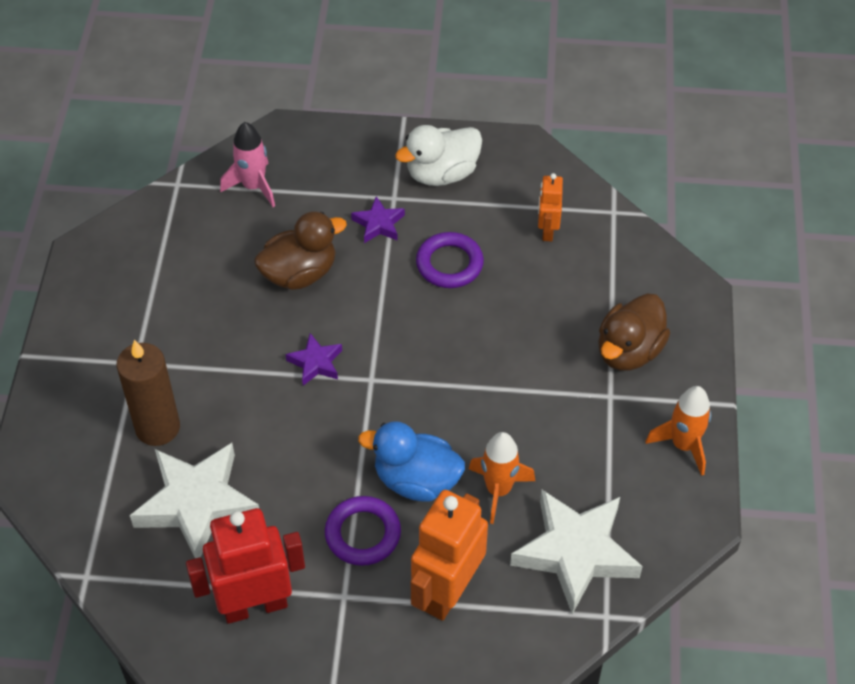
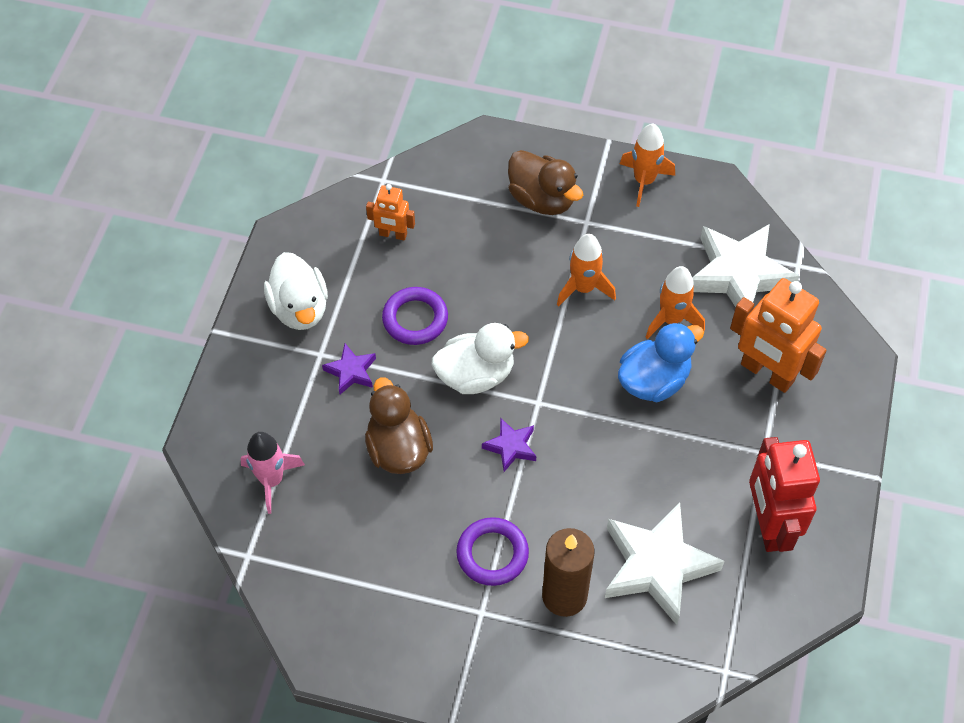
camera: 80 degrees left, 5 degrees up
(363, 534) = (704, 430): purple ring -> purple ring (492, 554)
(393, 323) = (476, 375): none -> white duck
(416, 480) = (654, 381): blue duck -> blue duck turned 150 degrees counterclockwise
(521, 403) = (583, 288): none -> orange rocket

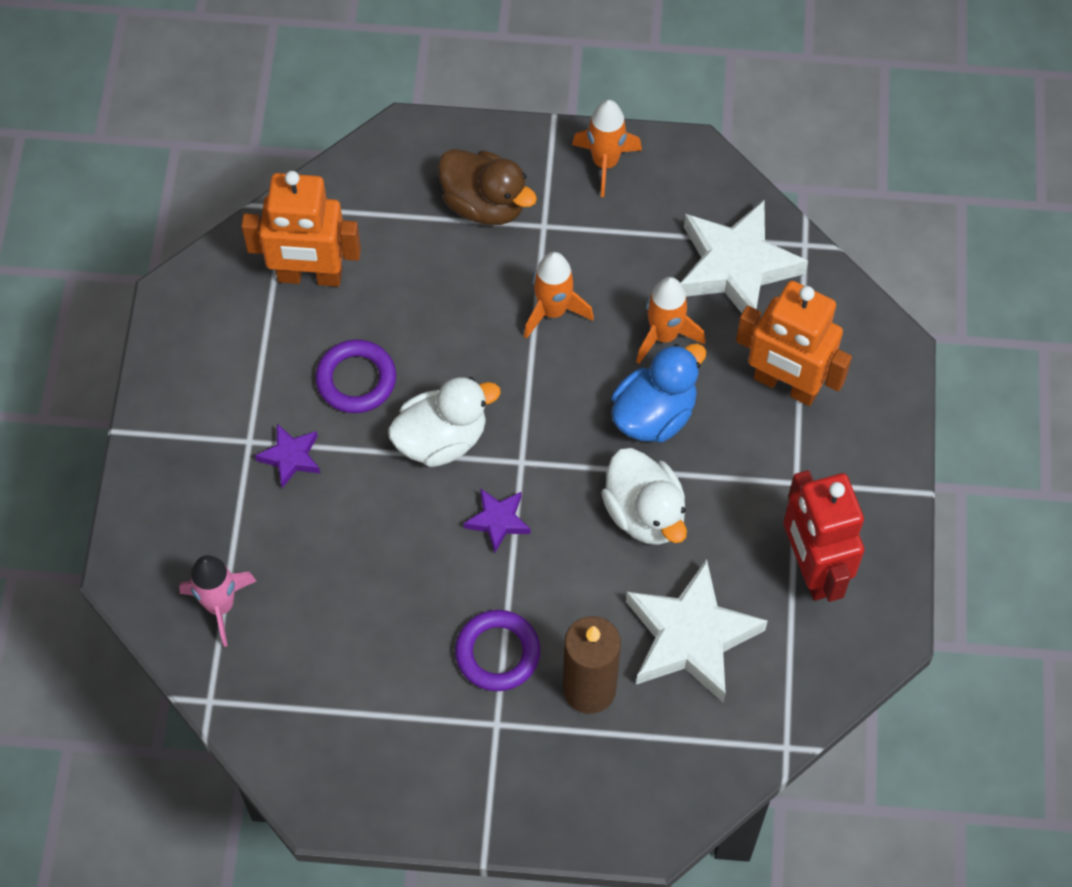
camera: 10 degrees left, 5 degrees up
(300, 308) = (213, 387): white duck -> white duck (645, 513)
(393, 234) = (310, 276): orange robot -> orange robot, size x1.88
(398, 449) = (365, 544): brown duck -> none

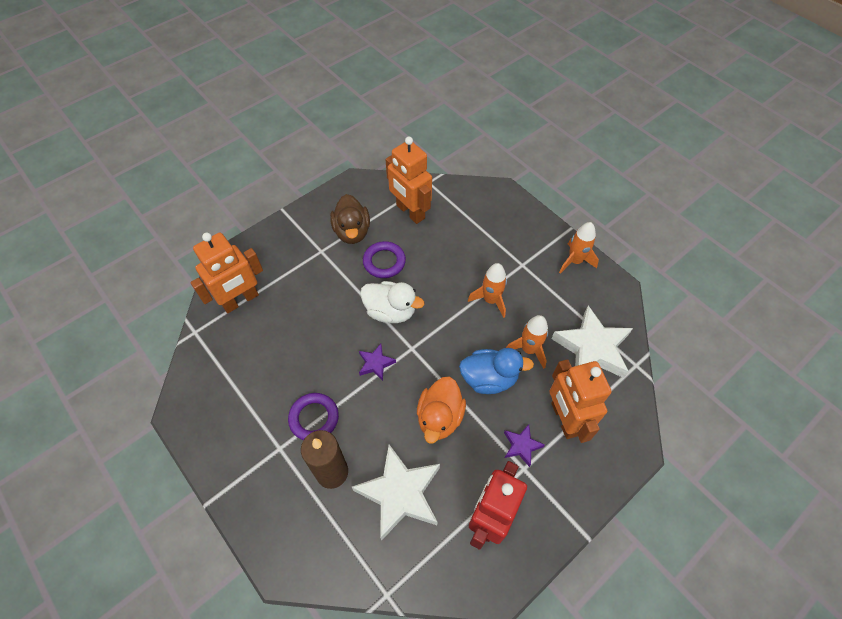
camera: 45 degrees right, 5 degrees down
(220, 605) = (240, 300): pink rocket -> orange robot
(290, 457) = (328, 269): purple star -> purple star (521, 446)
(485, 204) = (506, 238): brown duck -> brown duck (352, 232)
(645, 513) = (439, 417): white duck -> orange duck

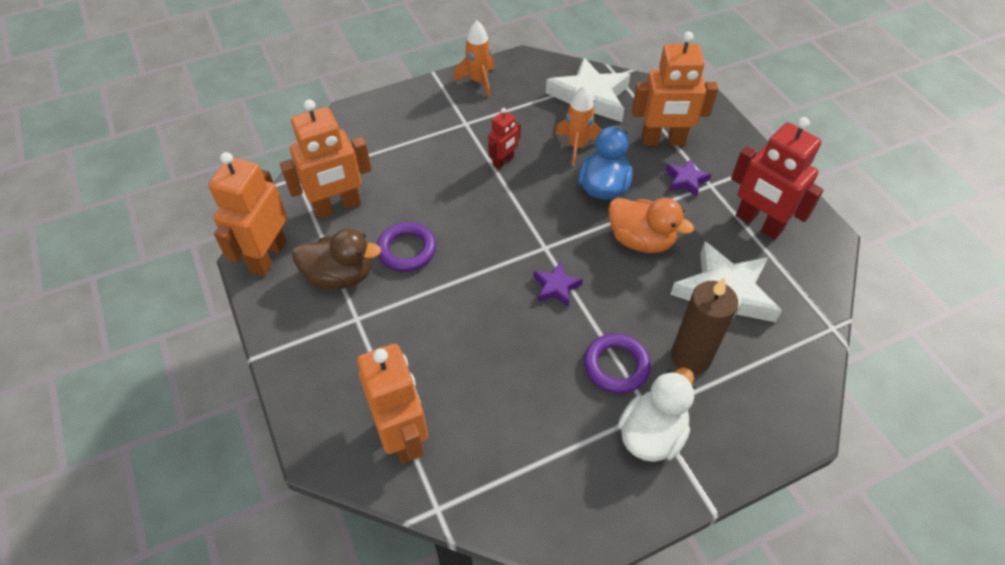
camera: 75 degrees left, 5 degrees down
(358, 190) = (268, 256): none -> orange robot
(390, 311) = (486, 258): white duck -> white duck (651, 434)
(490, 300) = (503, 161): orange rocket -> red robot

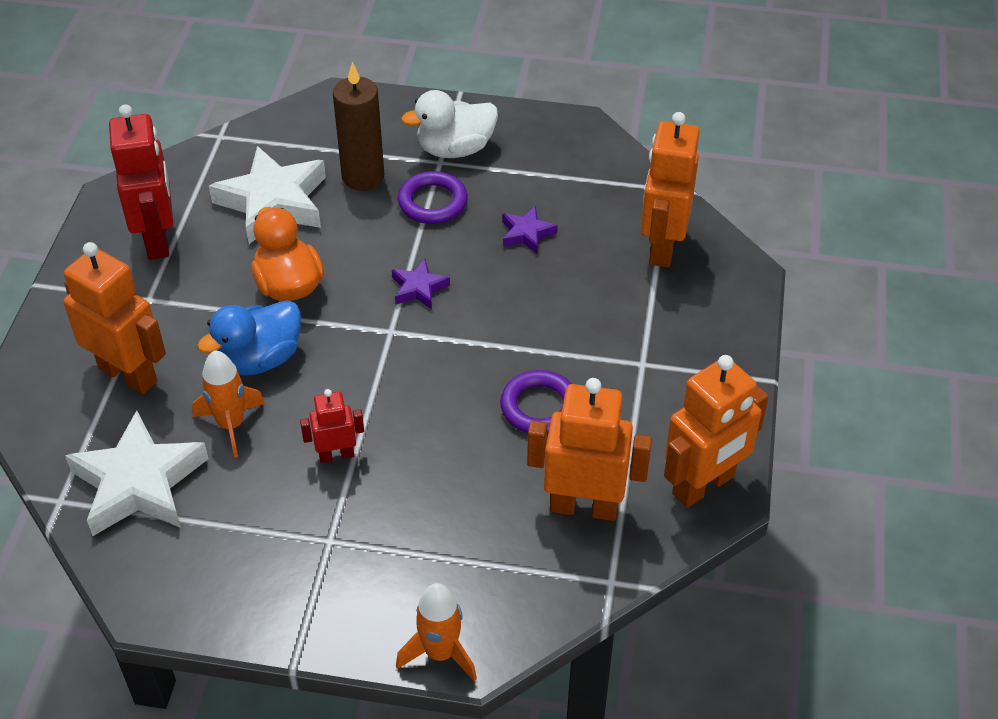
camera: 145 degrees left, 5 degrees down
(340, 276) = (633, 417): brown duck -> none
(478, 81) = (247, 604): orange rocket -> orange rocket (440, 653)
(686, 180) = (166, 317): purple star -> purple star (527, 233)

